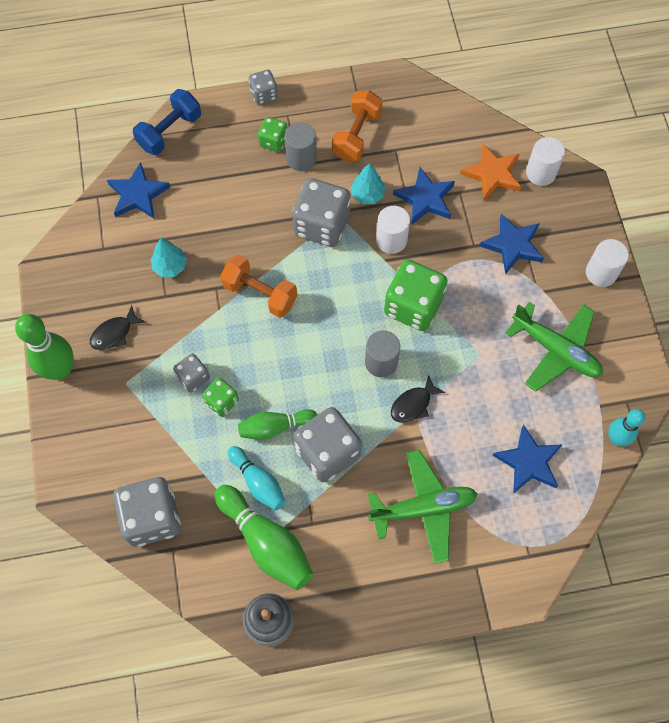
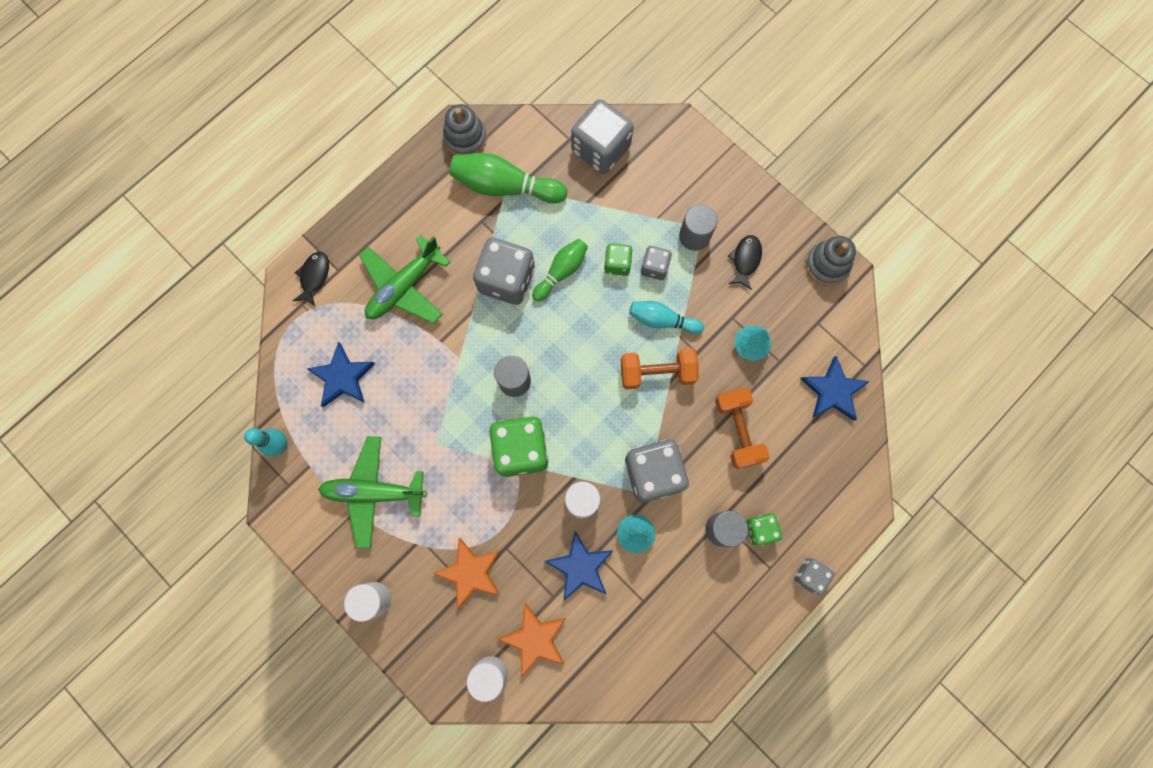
camera: 145 degrees right, 10 degrees up
(54, 286) = (827, 265): none -> grey stacking toy
(60, 370) = (760, 205): green bowling pin -> none
(138, 381) = (694, 236): none -> grey cylinder
(170, 132) = (860, 472): blue dumbbell -> none
(258, 482) = (543, 223): turquoise bowling pin -> turquoise bowling pin (662, 320)
(356, 135) = (690, 592): orange dumbbell -> orange dumbbell (737, 431)
(413, 404) = (465, 363): black fish -> black fish (314, 277)
(512, 245) = (470, 572): blue star -> orange star

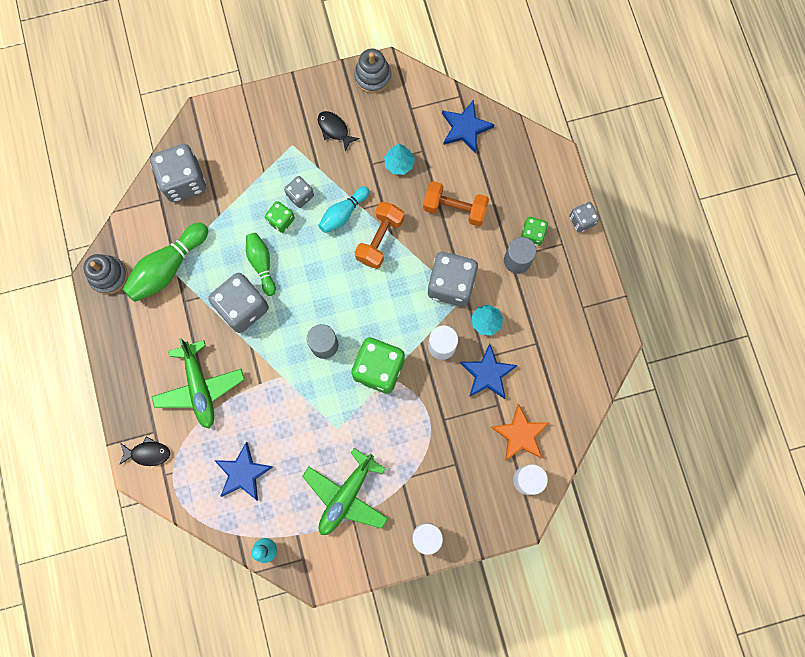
camera: 60 degrees left, 0 degrees up
(314, 277) = (148, 453): black fish -> black fish turned 135 degrees clockwise
(470, 572) = (447, 455): orange star -> none
(694, 236) = (294, 154): grey cylinder -> none

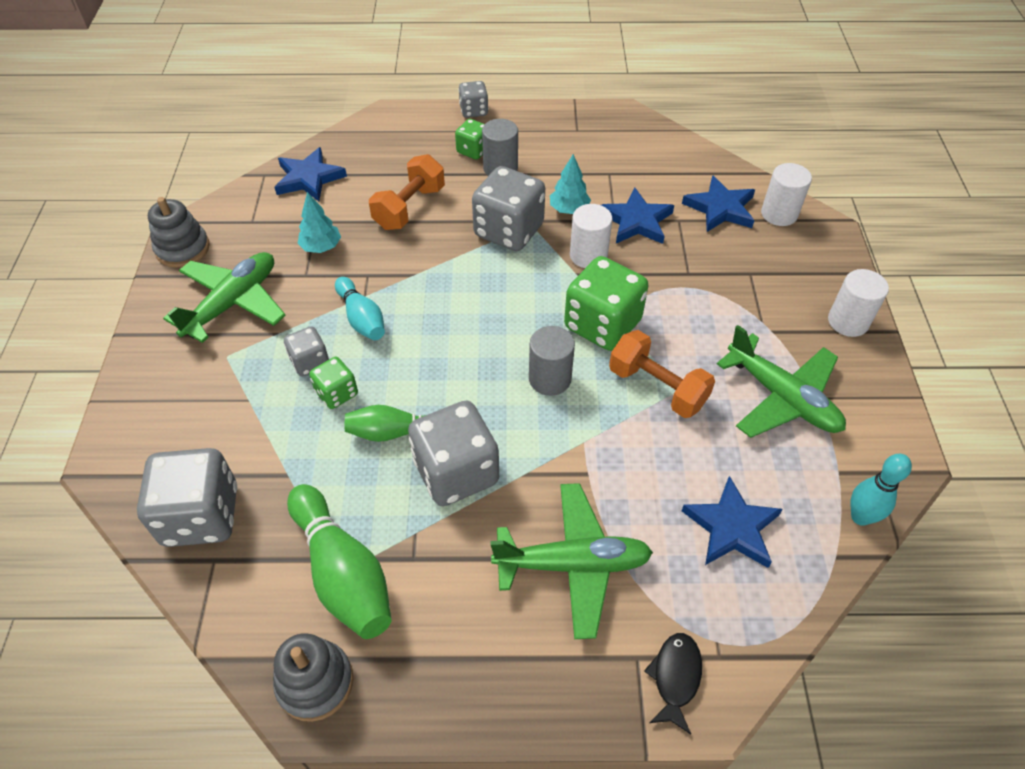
camera: 75 degrees left, 25 degrees down
(334, 129) = (232, 303): black fish -> green plane
(380, 239) = (418, 287): orange dumbbell -> orange dumbbell (657, 387)
(520, 434) = (720, 208): orange star -> blue star

